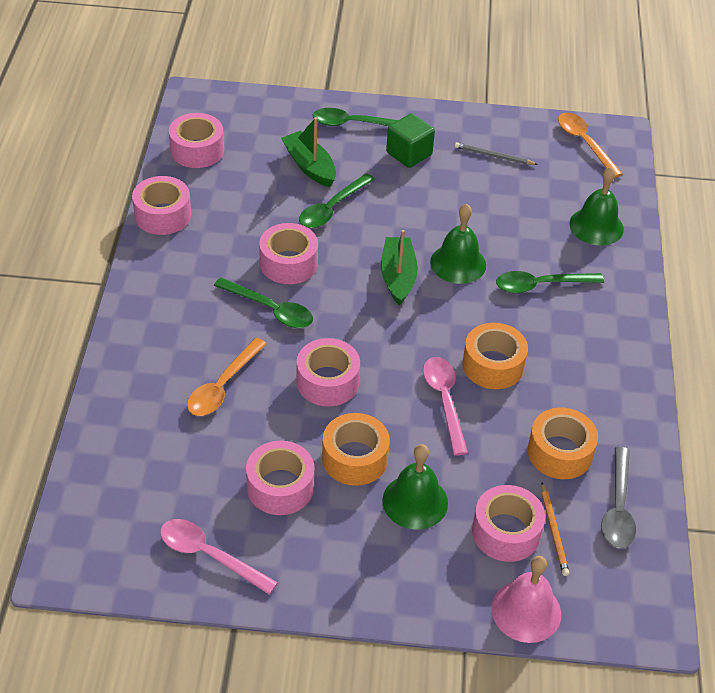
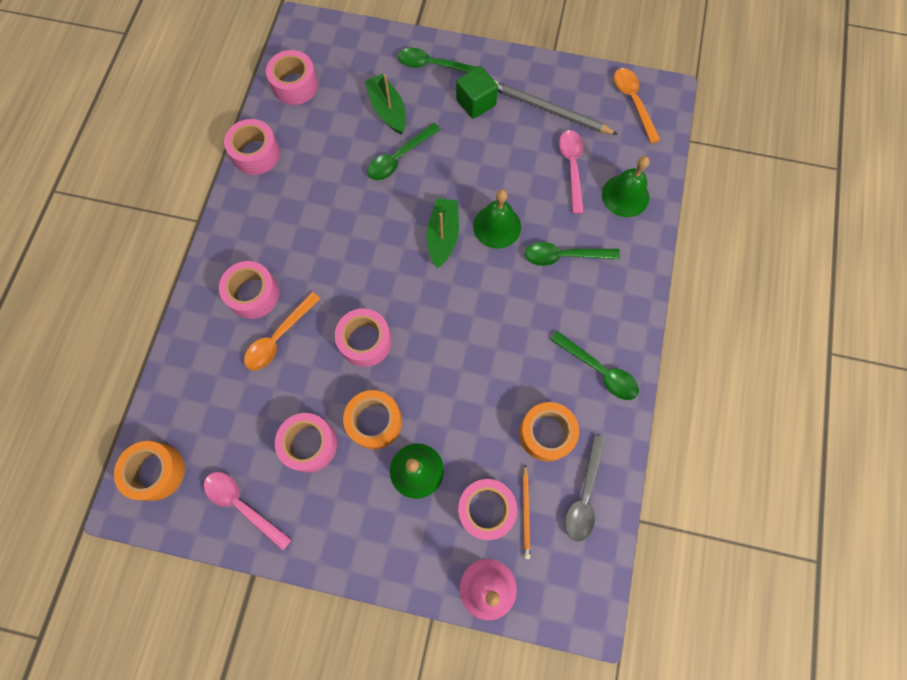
camera: 10 degrees right, 25 degrees up
(270, 309) = (330, 262): green spoon -> green spoon (599, 371)
(288, 263) = (353, 214): pink tape -> pink tape (253, 294)
(444, 401) = (459, 371): pink spoon -> pink spoon (572, 167)
(493, 156) = (549, 110): grey pencil -> grey pencil, size x1.83
(493, 365) = (507, 337): orange tape -> orange tape (156, 472)

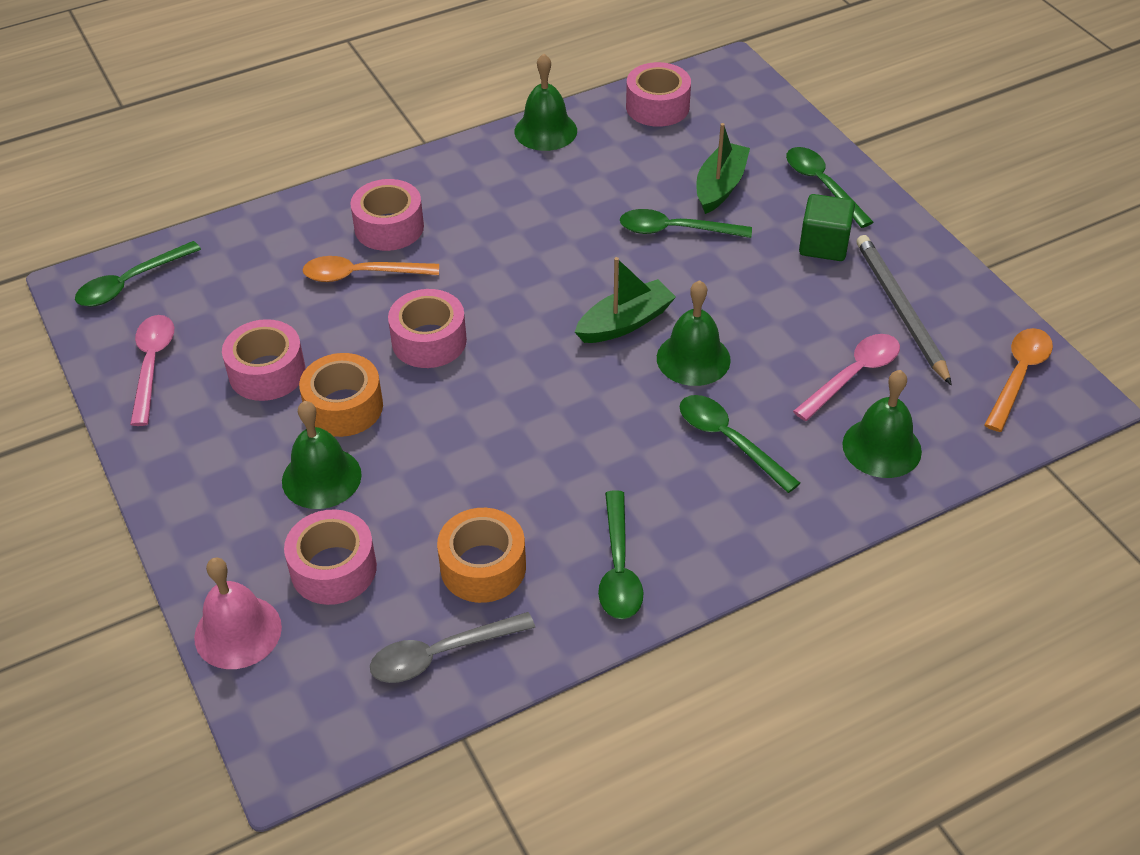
camera: 50 degrees right, 25 degrees down
(156, 472) = (131, 283): orange tape -> green spoon
(256, 153) = (545, 131): pink tape -> green bell
(526, 512) = (364, 609): orange pencil -> none

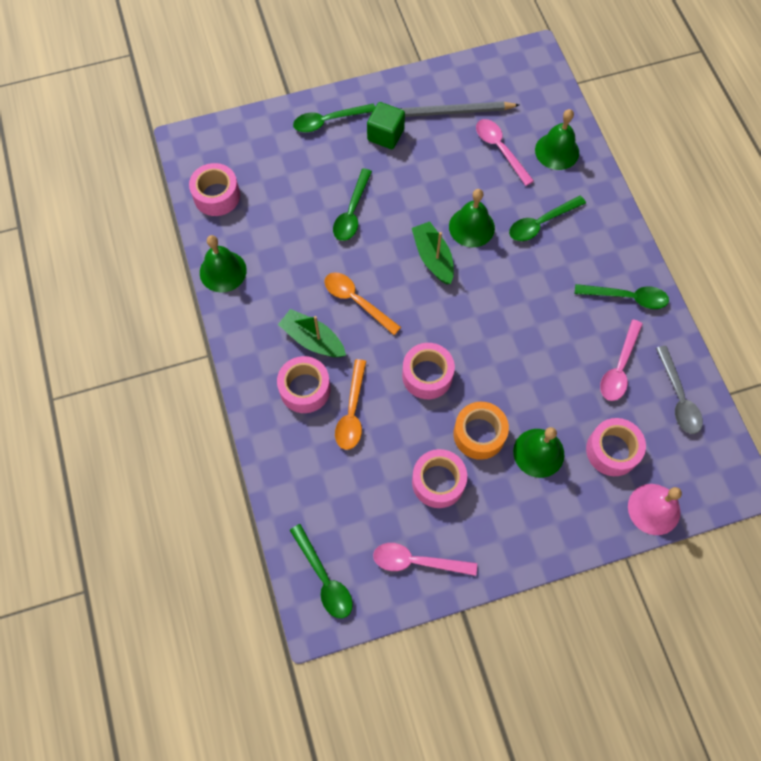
camera: 80 degrees left, 20 degrees up
(483, 567) = (619, 367): orange tape -> pink spoon
(720, 186) = (314, 177): green boat -> green boat (313, 340)
(1018, 376) = (514, 73): orange spoon -> orange spoon (357, 301)

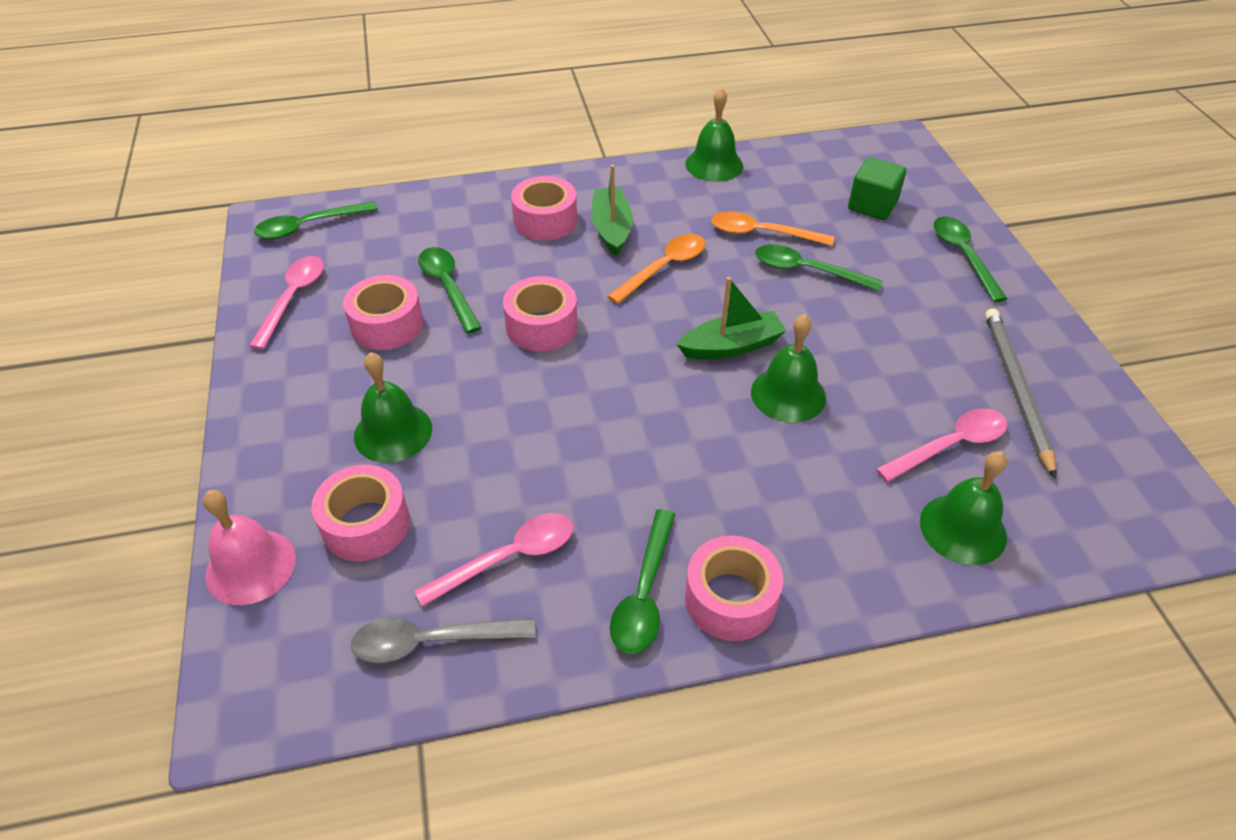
camera: 95 degrees right, 20 degrees down
(216, 196) = (823, 161): pink tape -> pink tape (730, 599)
(313, 340) = (611, 229): green boat -> green boat turned 45 degrees counterclockwise
(352, 412) = (505, 256): orange spoon -> orange spoon (762, 233)
(385, 135) = (951, 311): green cube -> green cube (872, 206)
(479, 434) = (441, 370): orange tape -> none
(541, 223) = (800, 485): green spoon -> green spoon (448, 287)
(619, 367) = (508, 558): pink spoon -> pink spoon turned 120 degrees clockwise

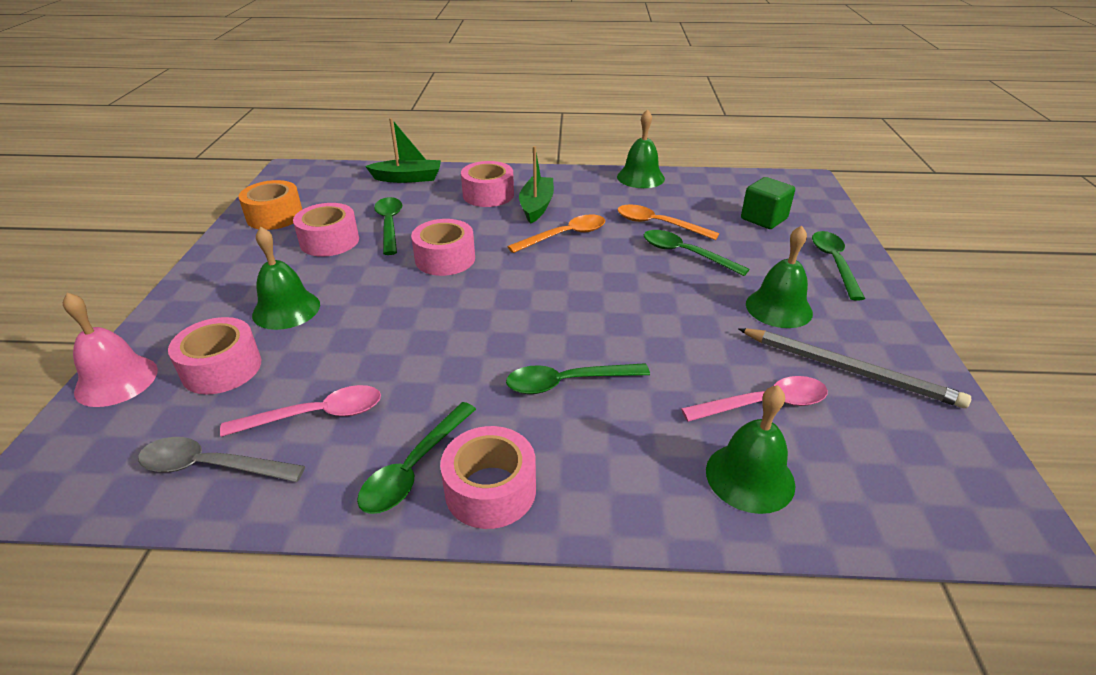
camera: 15 degrees right, 10 degrees down
(293, 299) = (275, 216): pink spoon -> orange tape
(309, 226) = (316, 177): green spoon -> green spoon (567, 382)
(731, 346) = (593, 295): green boat -> green boat (407, 178)
(788, 394) = (626, 338): green bell -> green bell (778, 308)
(1016, 389) = (849, 370): grey pencil -> grey pencil turned 105 degrees clockwise

